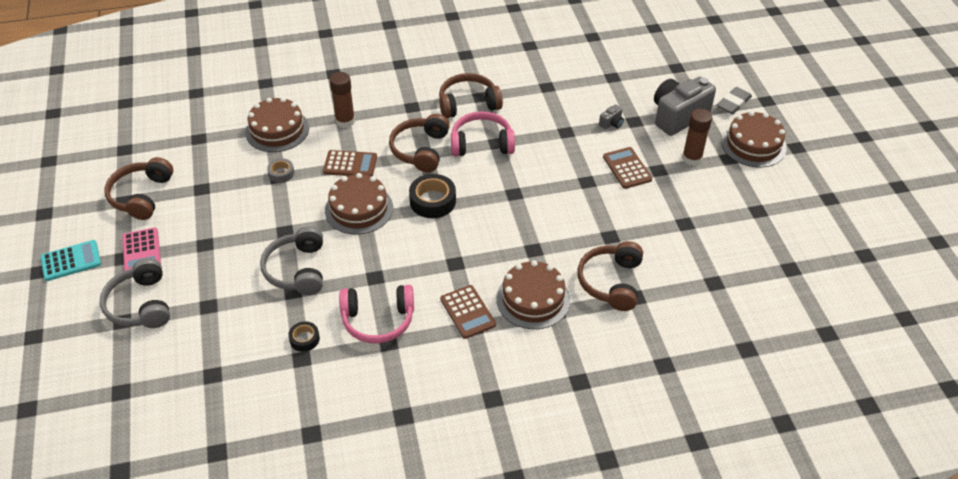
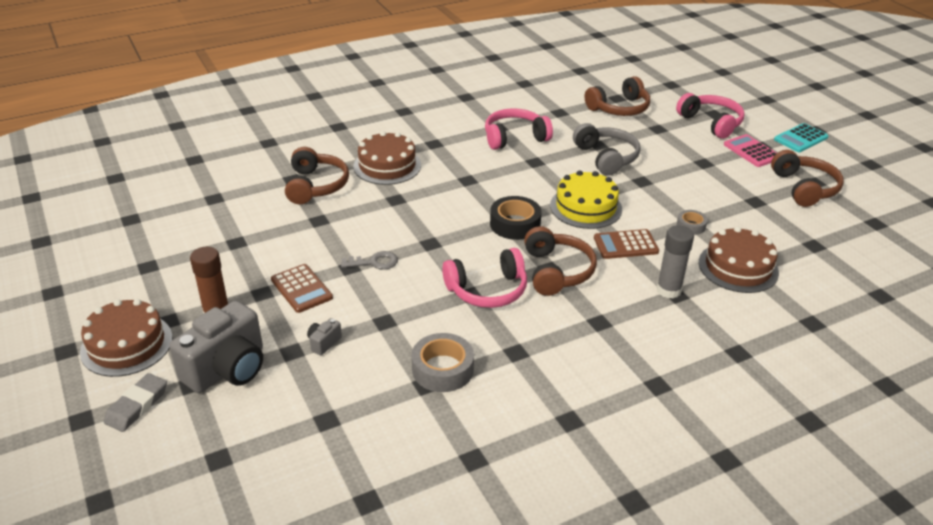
camera: 165 degrees right, 10 degrees down
(140, 304) = (711, 123): grey headphones -> pink headphones
(304, 339) = (565, 121): black tape -> none
(345, 121) = (668, 290): brown glue stick -> grey glue stick
(359, 209) = (586, 207): brown cake -> yellow cake
(467, 312) = (442, 151): brown calculator -> none
(468, 104) = (527, 339): brown headphones -> brown headphones (619, 108)
(533, 94) = (442, 369): none -> grey tape
(565, 183) = (374, 262): none -> grey key

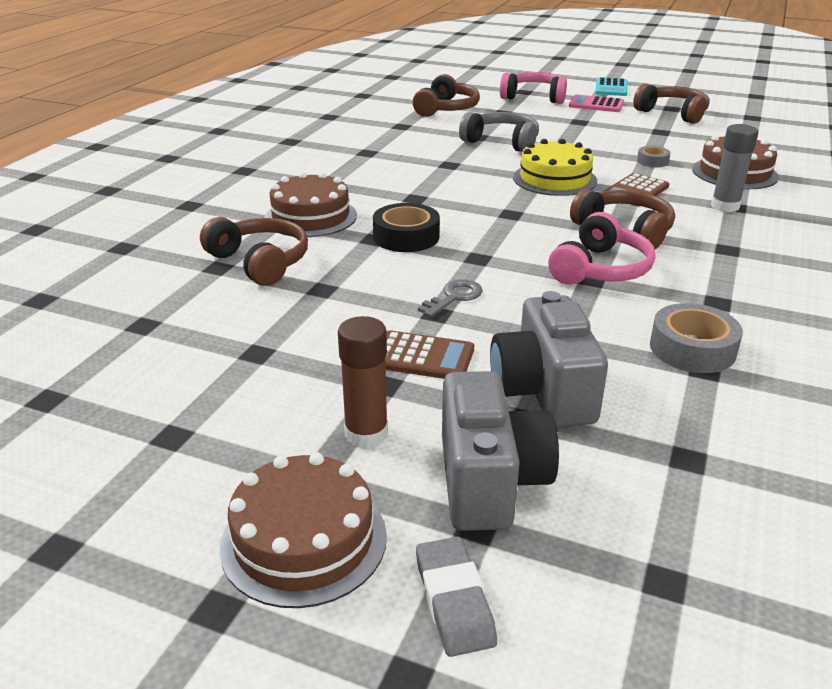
camera: 40 degrees left, 5 degrees down
(324, 343) = (544, 391): grey camera -> grey camera, size x2.43
(514, 138) = (397, 154): pink headphones -> none
(515, 224) = (523, 213): black tape -> black tape (406, 237)

